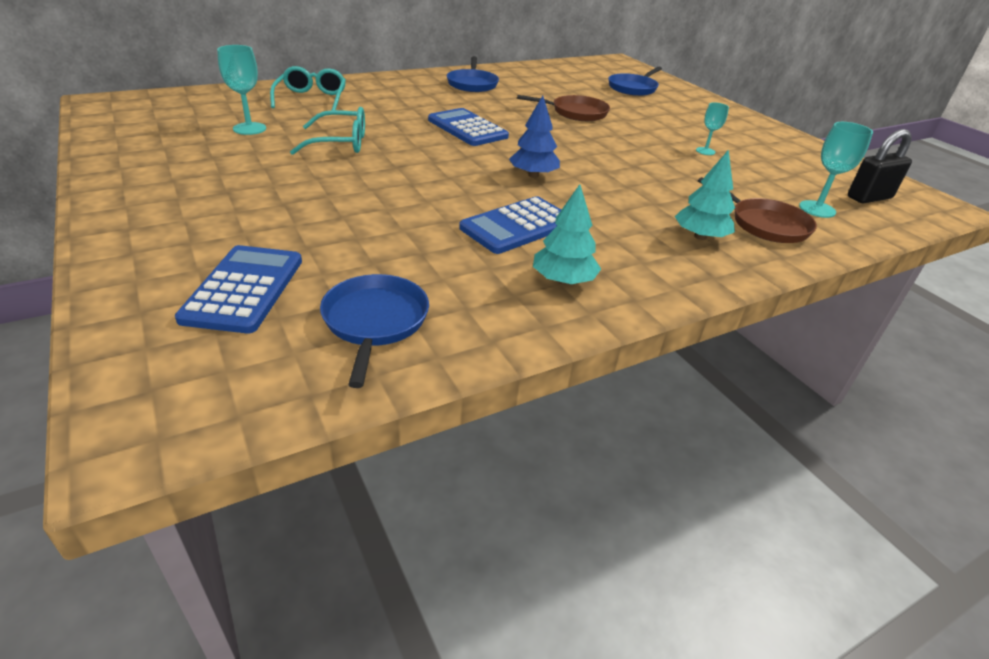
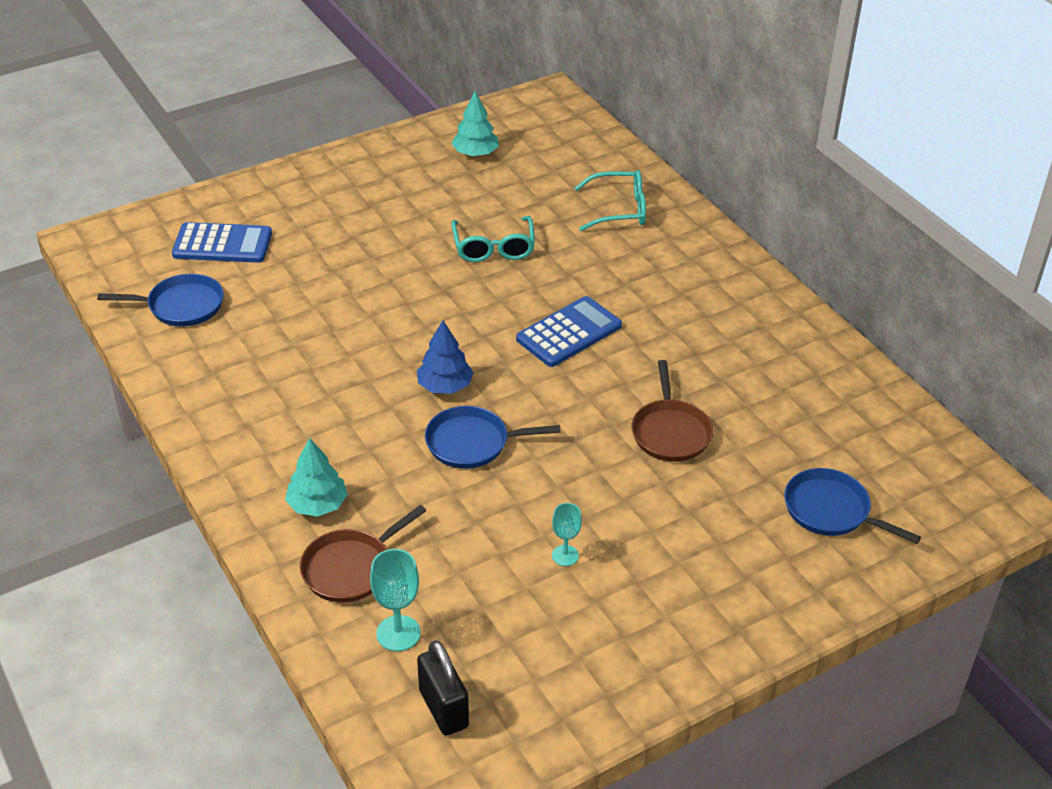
camera: 90 degrees right, 5 degrees up
(249, 128) = (513, 188): turquoise goblet -> none
(472, 84) = (748, 330): blue pan -> blue pan (472, 443)
(518, 226) = (326, 374): blue calculator -> none
(563, 280) = (234, 400): turquoise tree -> turquoise tree (475, 153)

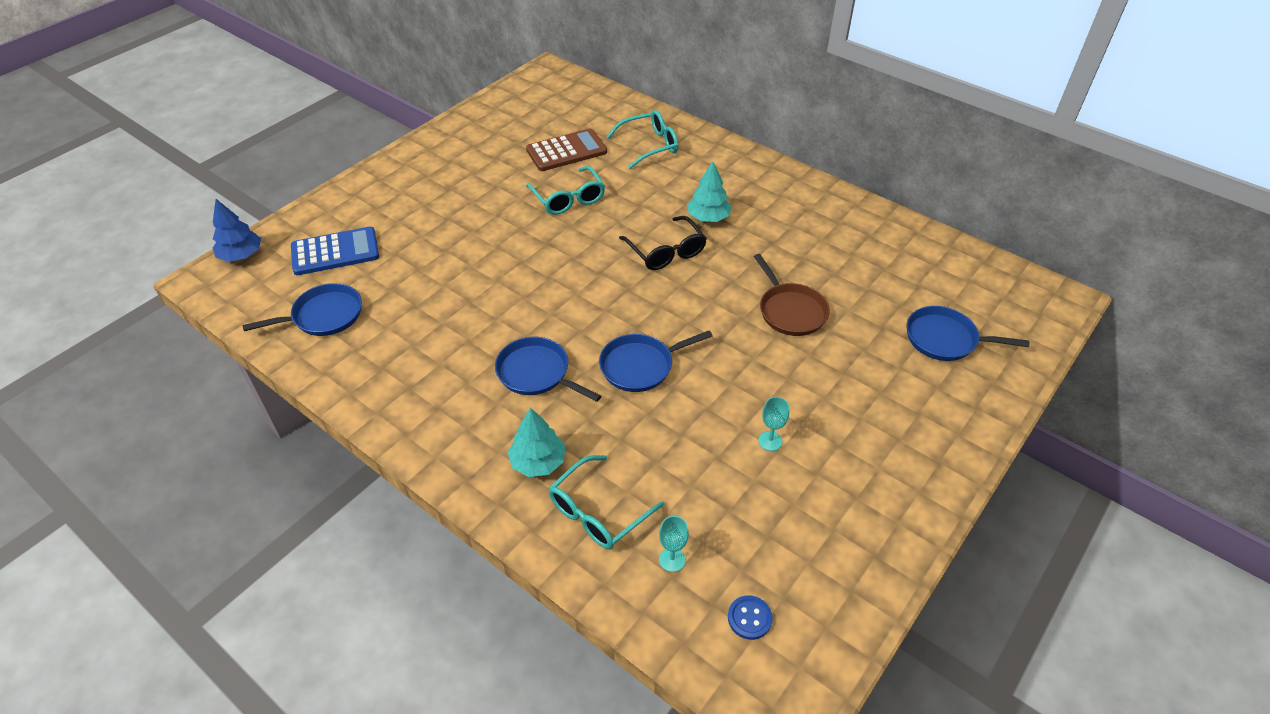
camera: 20 degrees left, 5 degrees up
(351, 568) = (598, 512): brown pan -> turquoise glasses
(361, 420) = (536, 373): none -> blue pan
(398, 633) = (672, 560): turquoise goblet -> turquoise goblet, size x0.64
(443, 708) = (749, 618): black padlock -> blue button
(445, 386) = (591, 323): blue tree -> blue tree (241, 255)
(475, 153) = (513, 128): turquoise tree -> turquoise tree (708, 217)
(521, 194) = (566, 151): none -> brown calculator
(569, 332) = (666, 252): blue calculator -> black glasses

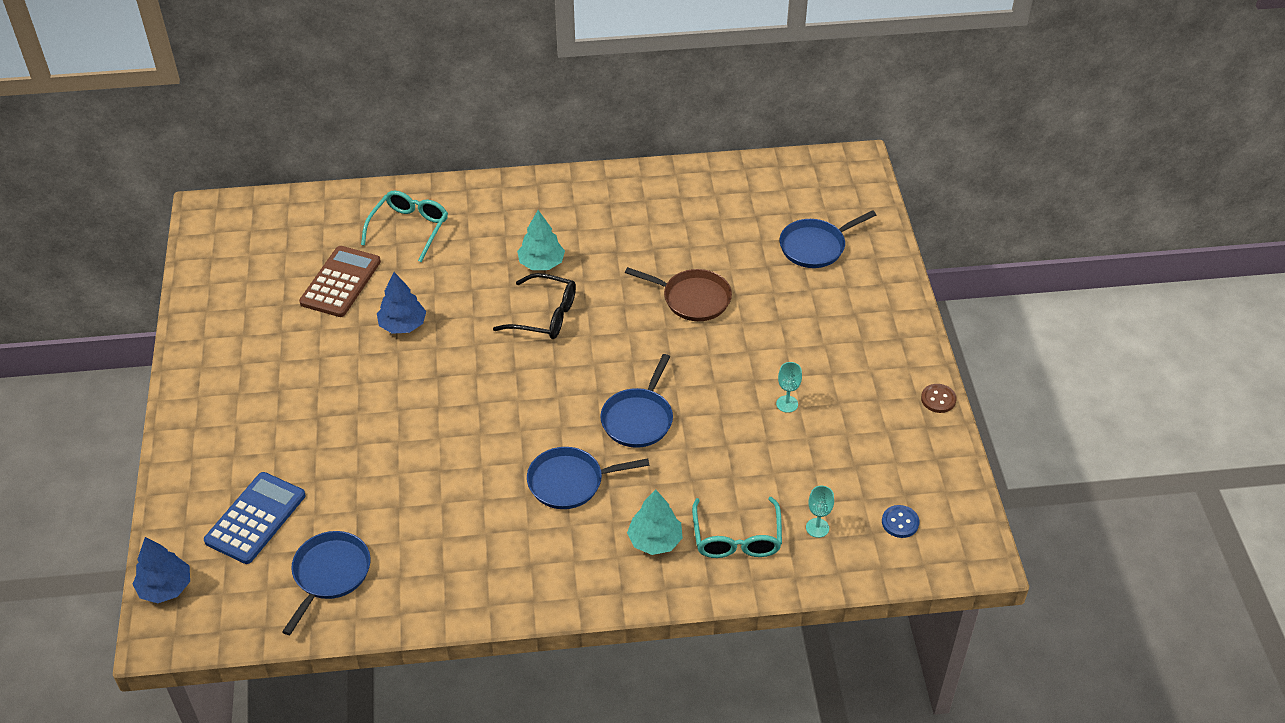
camera: 45 degrees left, 0 degrees up
(568, 198) = (403, 325): turquoise glasses -> blue tree
(916, 541) = (938, 399): none -> brown button

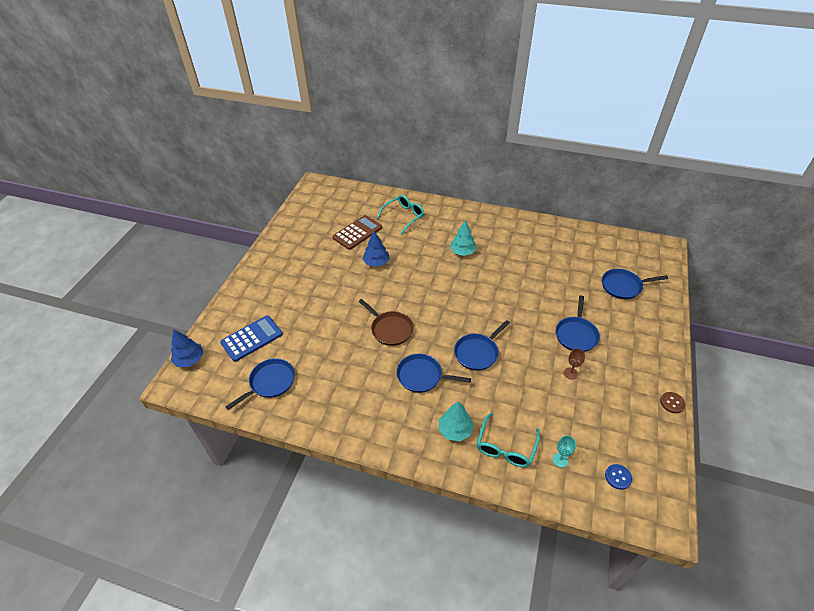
camera: 25 degrees right, 0 degrees up
(544, 315) = (451, 279): black glasses -> none
(692, 298) = (538, 294): brown pan -> brown pan (390, 329)
(773, 344) = (576, 334): none -> blue pan
(787, 404) = (570, 373): turquoise goblet -> brown goblet

